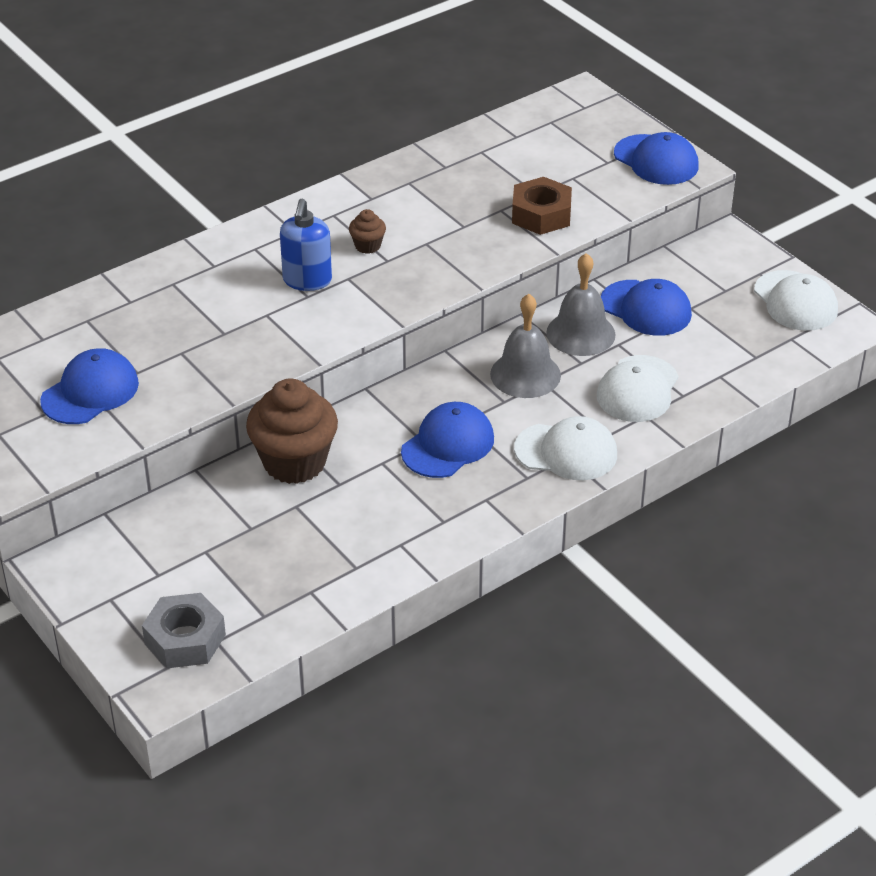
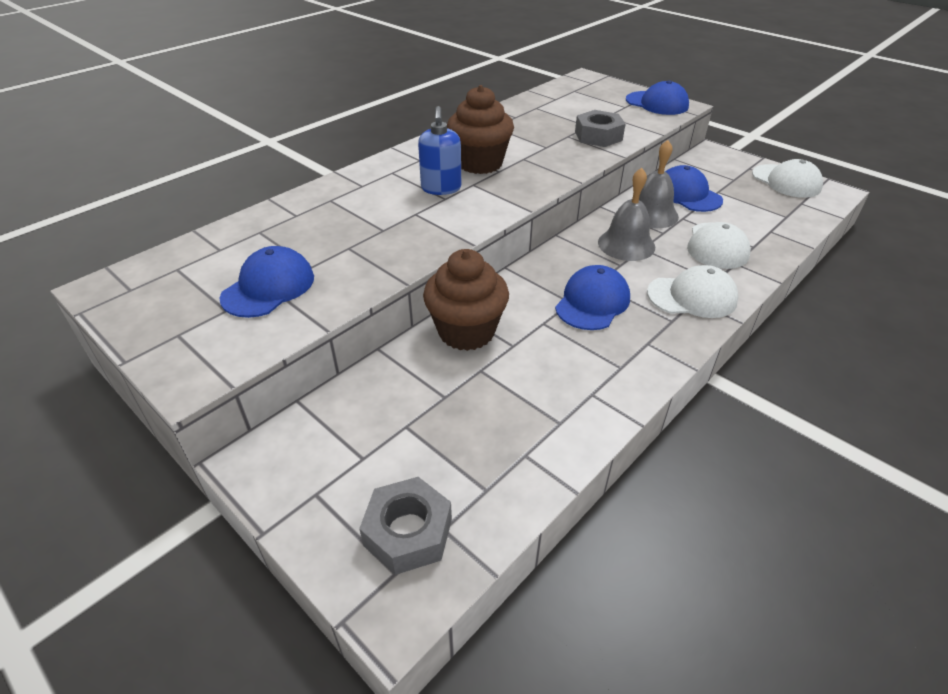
camera: 10 degrees left, 0 degrees up
(367, 246) = (480, 163): brown cupcake -> brown cupcake, size x2.23
(541, 214) = (598, 136): brown nut -> grey nut
(646, 308) = (687, 194): blue cap -> blue cap turned 150 degrees counterclockwise

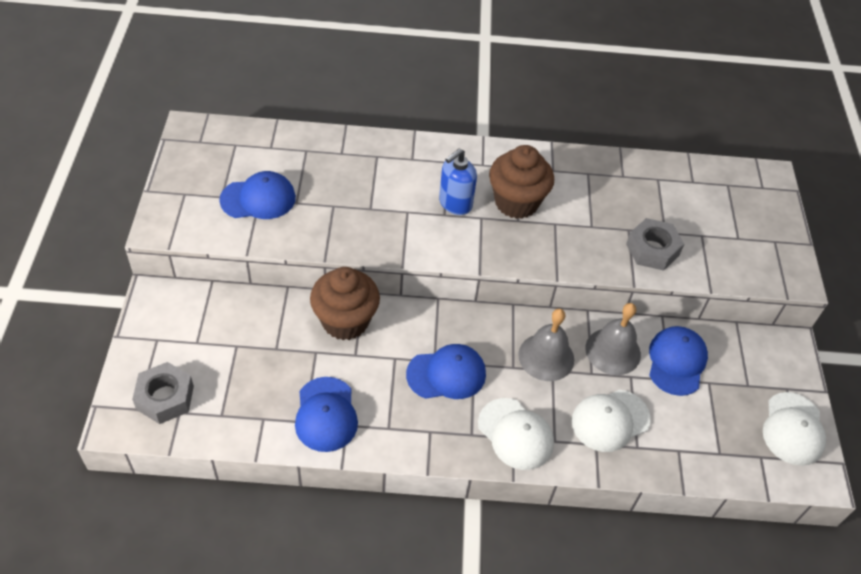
camera: 45 degrees right, 10 degrees up
(657, 103) = (775, 258): blue cap -> blue cap (326, 414)

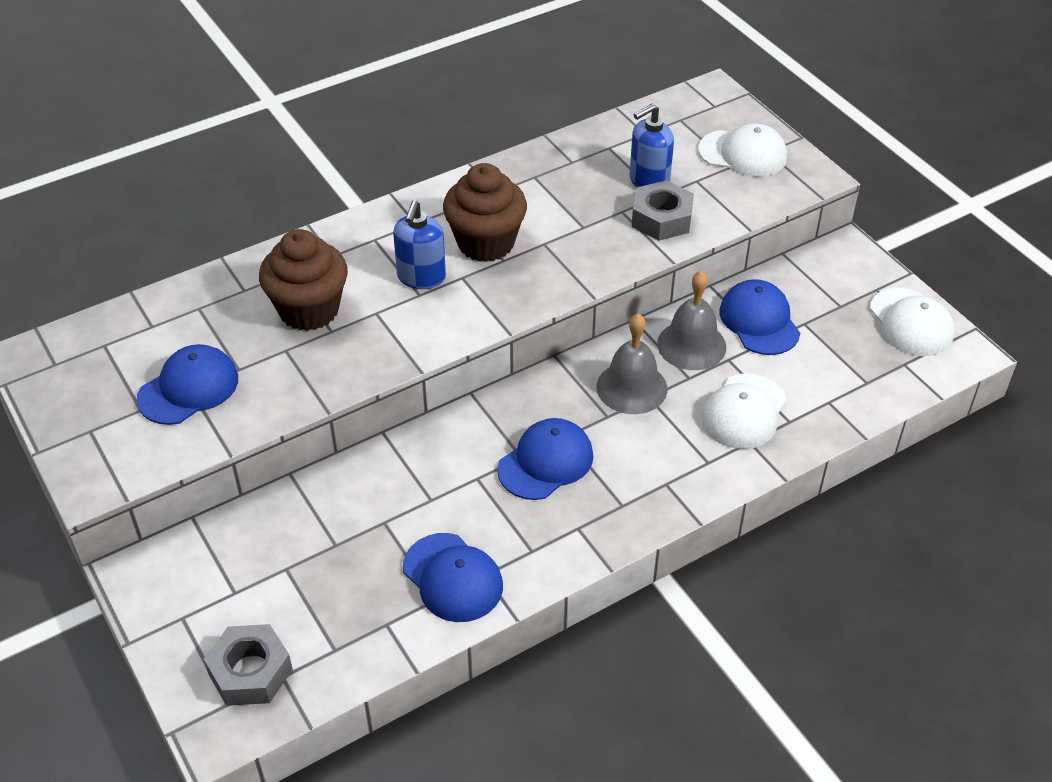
camera: 30 degrees left, 5 degrees down
(345, 321) = (389, 472): brown cupcake -> brown cupcake (309, 310)
(515, 434) = (665, 478): white cap -> white cap (743, 153)
(666, 218) = (648, 181): none -> blue soap dispenser

